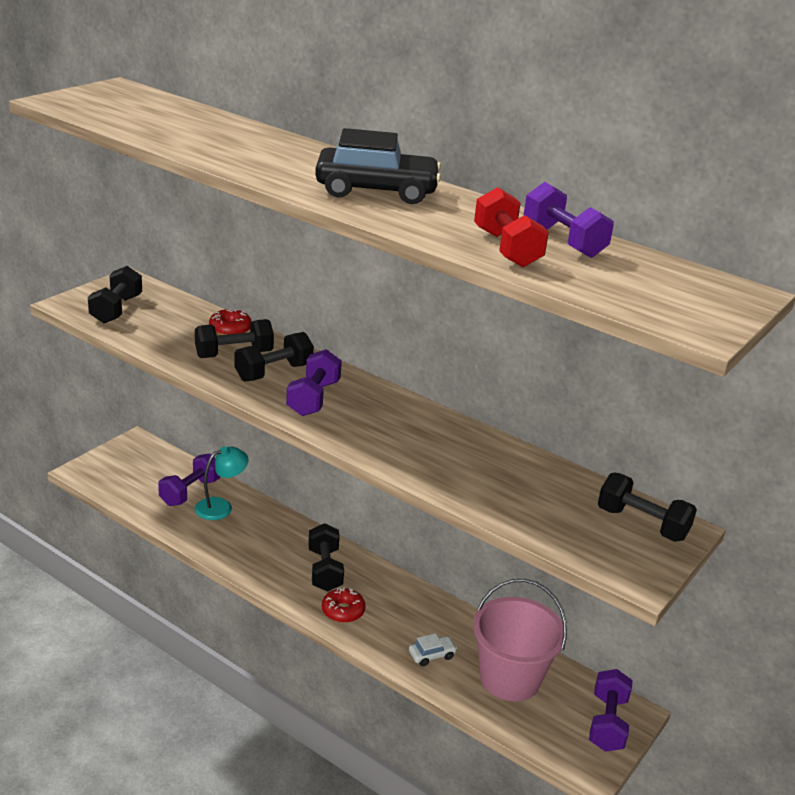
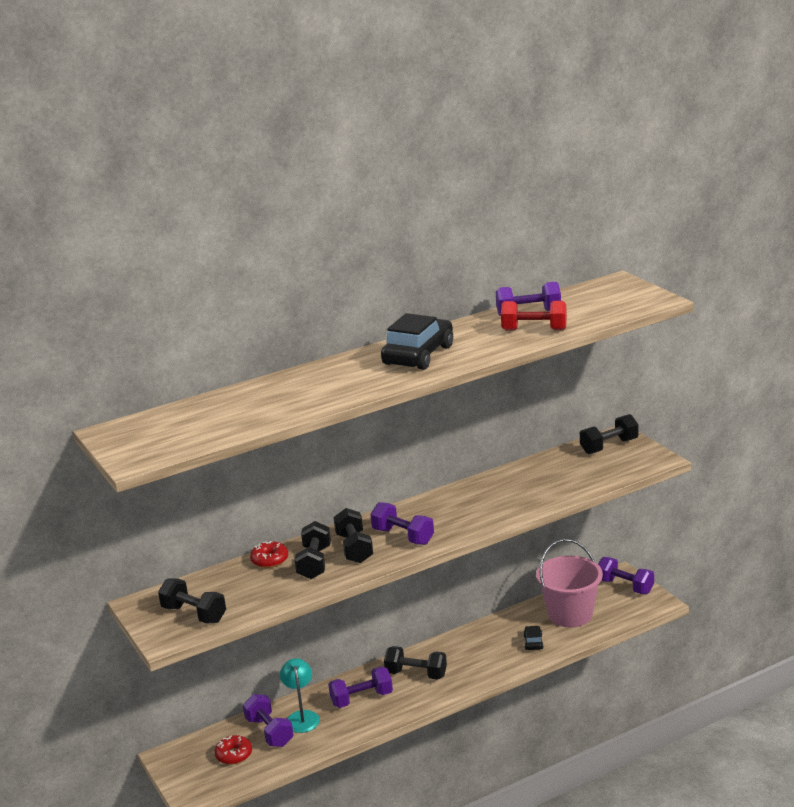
camera: 60 degrees left, 5 degrees down
(265, 540) = (361, 699): none -> purple dumbbell
(343, 611) = (468, 674): red donut -> red donut (234, 755)
(432, 655) = (533, 642): white car -> black car

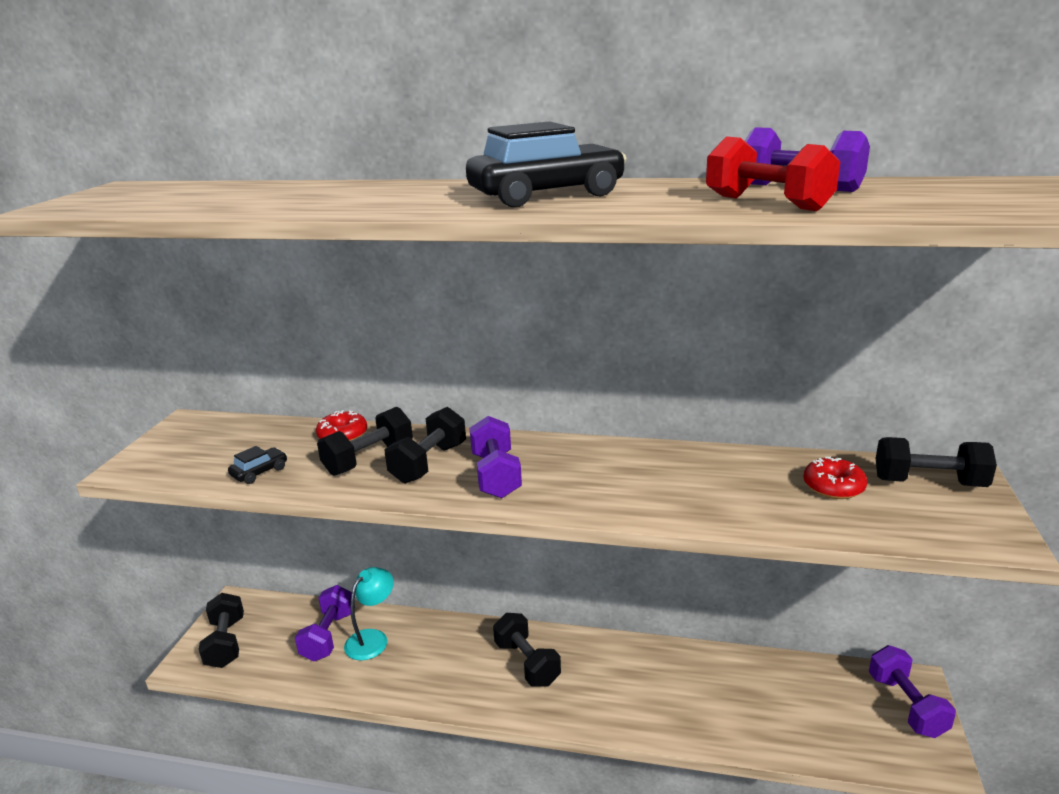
camera: 40 degrees right, 0 degrees up
(194, 614) = (193, 456): black dumbbell -> black dumbbell (226, 643)
(234, 755) = (273, 640): red donut -> red donut (833, 487)
(361, 699) = (444, 656): purple dumbbell -> none
(533, 642) = (699, 710): black car -> black car (259, 472)
(570, 614) = (787, 700): pink bucket -> none

